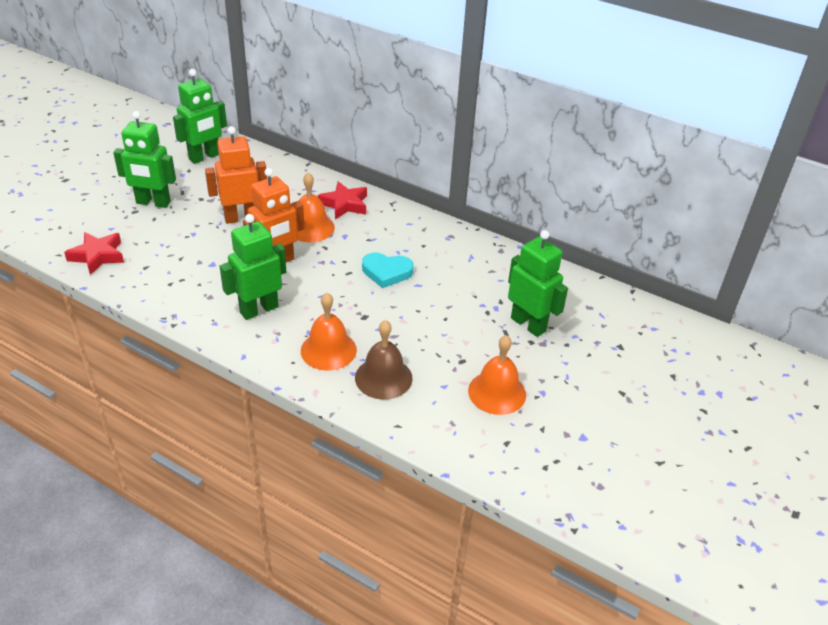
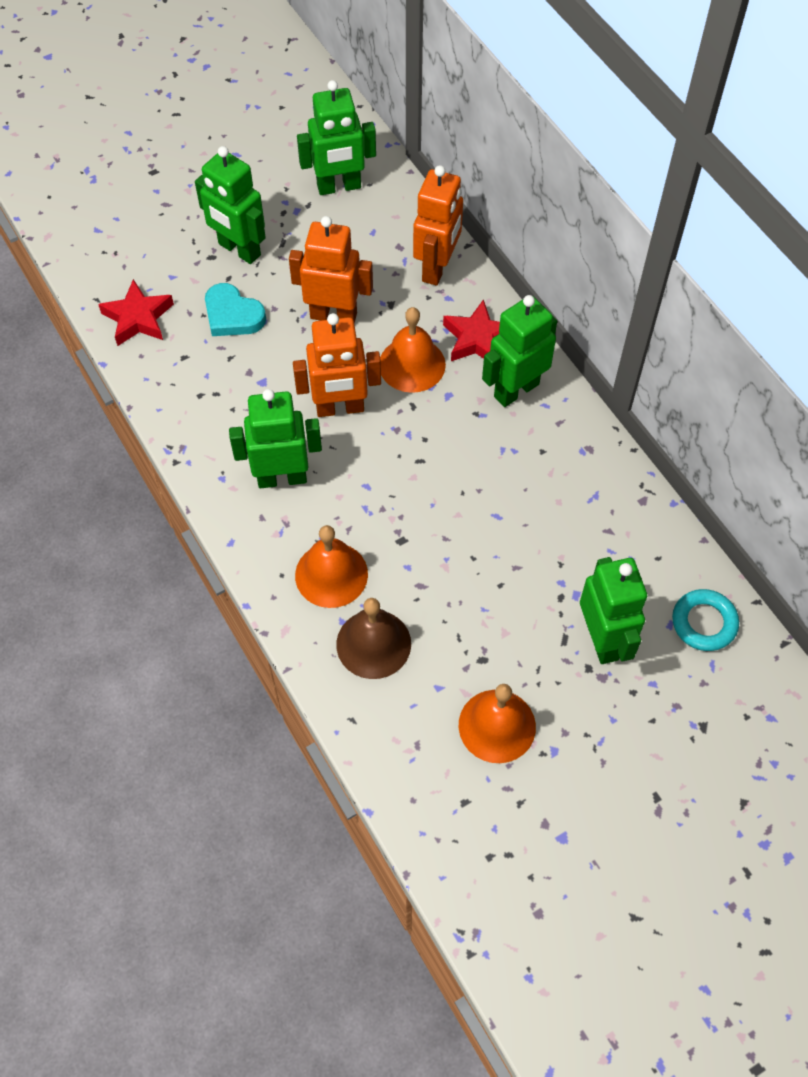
camera: 30 degrees right, 20 degrees up
(295, 178) = (437, 268): none -> orange robot
(386, 221) = (516, 390): none -> green robot
(386, 272) = (468, 479): turquoise heart -> turquoise heart (233, 315)
(580, 296) = (704, 623): none -> turquoise ring

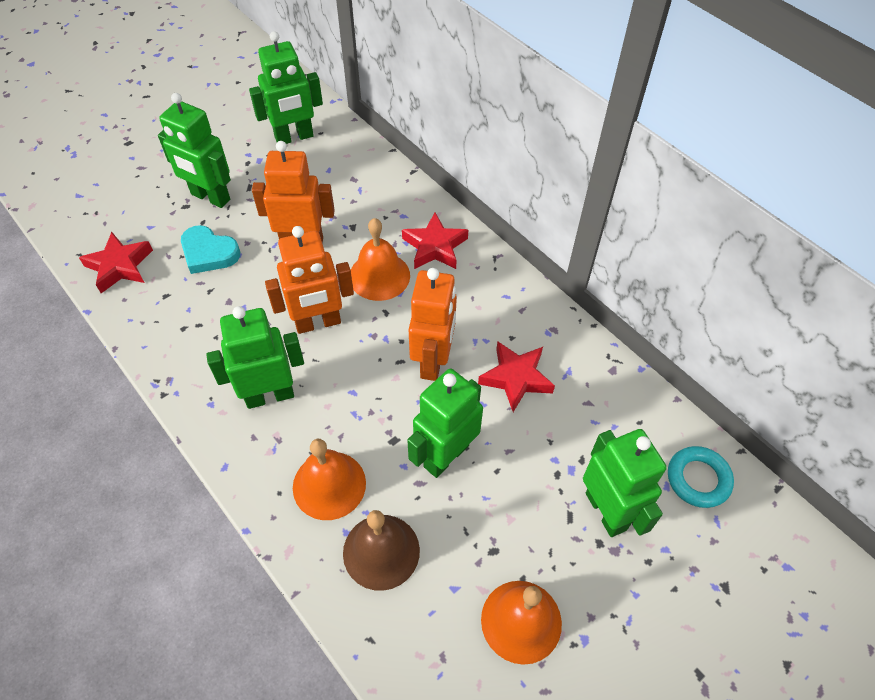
camera: 10 degrees left, 5 degrees down
(437, 268) = (389, 192): orange robot -> orange robot (433, 361)
(516, 390) = (477, 286): green robot -> green robot (445, 455)
(538, 495) = (516, 378): none -> red star

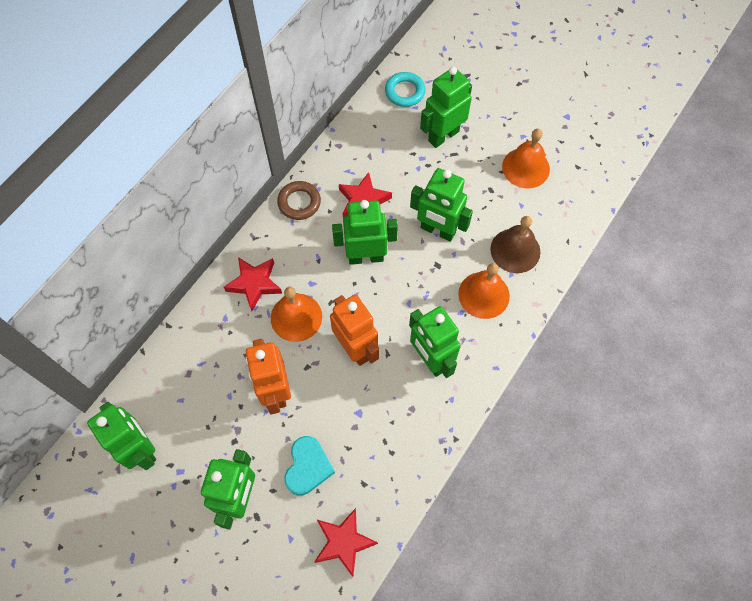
camera: 105 degrees left, 10 degrees up
(433, 361) = (365, 257): orange robot -> green robot
(532, 309) = (299, 202): none -> brown ring

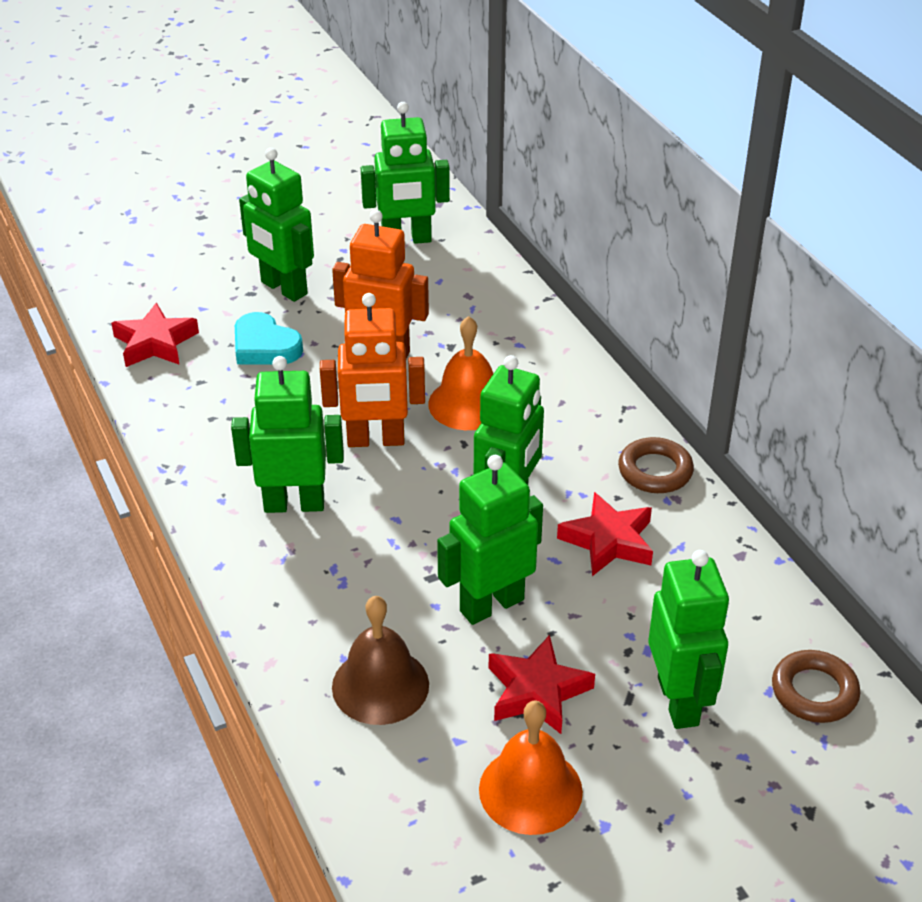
camera: 120 degrees right, 25 degrees down
(254, 284) = (549, 384): red star -> red star (537, 691)
(405, 92) = (814, 691): turquoise ring -> brown ring
(484, 295) = (338, 607): orange bell -> none

